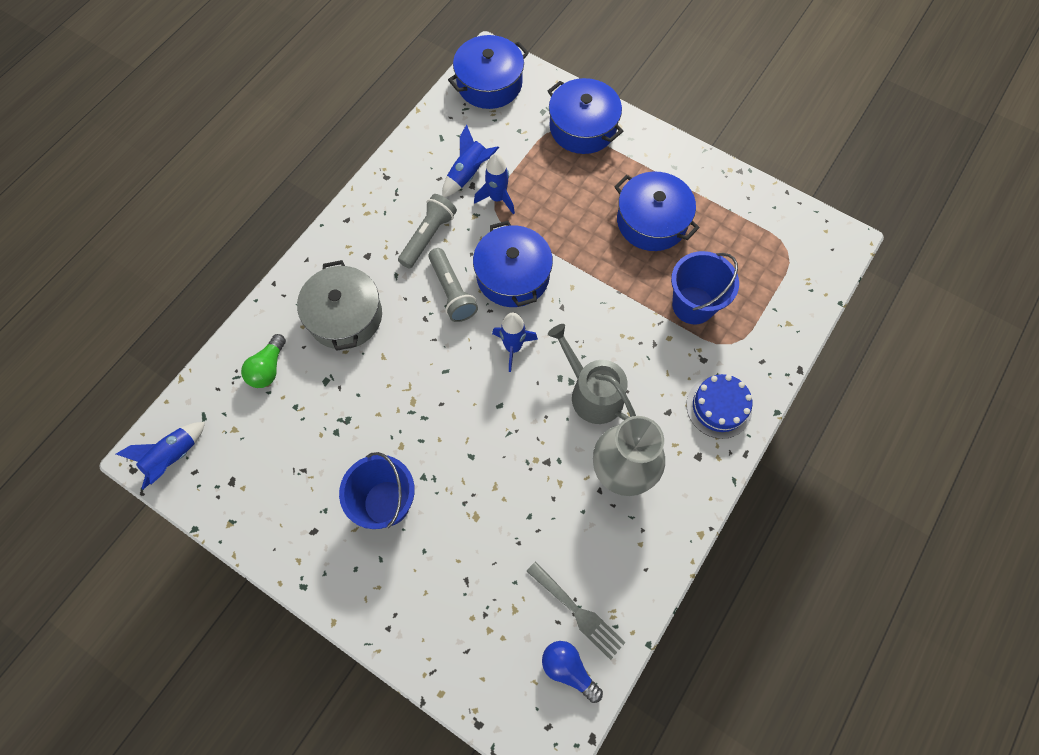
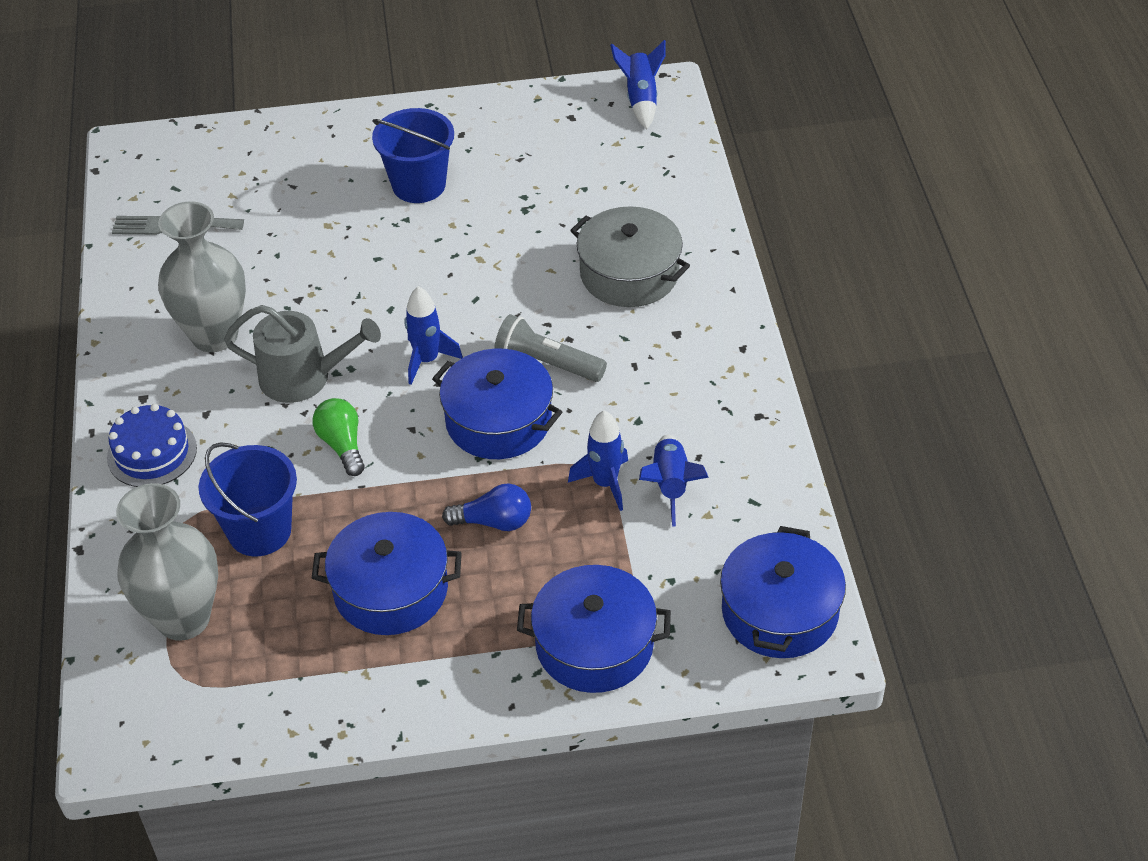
camera: 140 degrees right, 20 degrees down
(268, 368) = (646, 195): green light bulb -> green light bulb (342, 445)
(428, 236) = (635, 393): grey flashlight -> none
(568, 669) = (150, 192): blue light bulb -> blue light bulb (494, 522)
(767, 283) = (183, 618): none -> grey vase

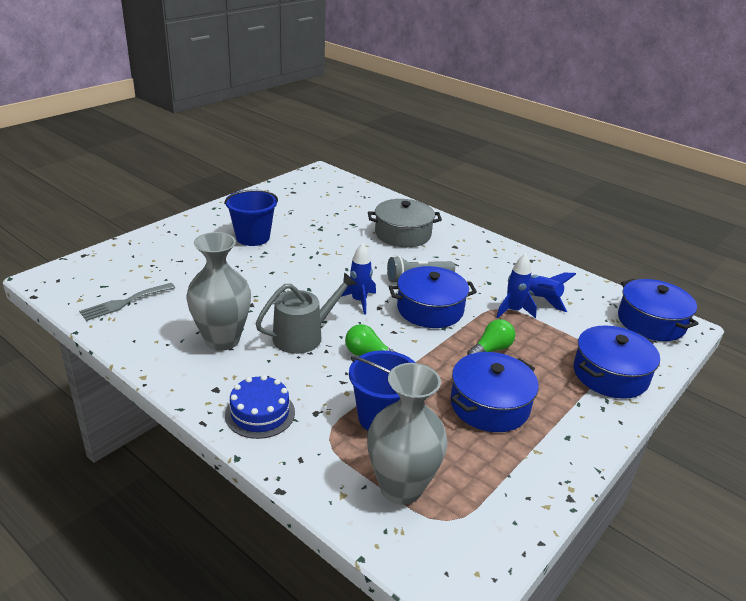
camera: 45 degrees left, 15 degrees down
(494, 522) = (491, 350): blue light bulb -> green light bulb
(641, 99) = (316, 177): blue rocket -> none

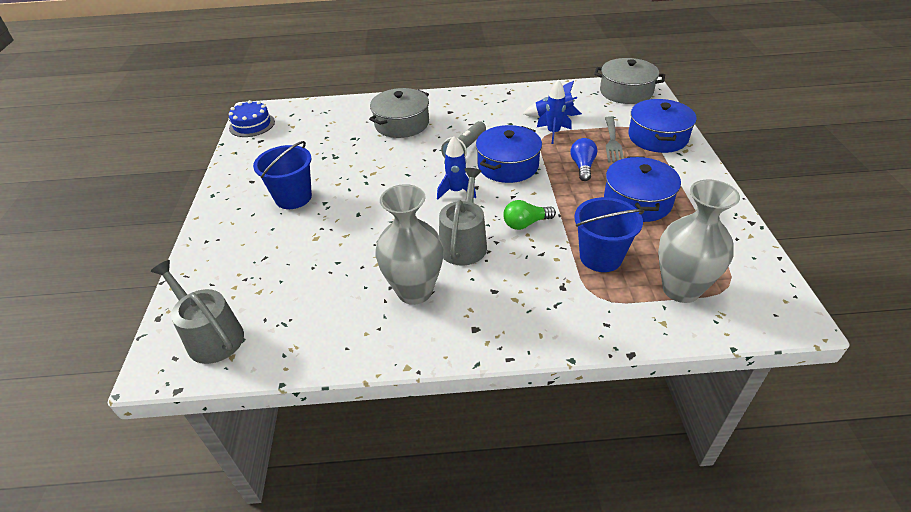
camera: 40 degrees left, 10 degrees up
(89, 282) = (211, 336): none -> grey watering can
(124, 303) = (280, 326): grey fork -> grey fork (612, 142)
(260, 413) = (532, 318): blue cake -> blue cake (252, 125)
(491, 350) = (582, 166): green light bulb -> blue light bulb
(651, 322) = (626, 92): blue pot -> grey pot

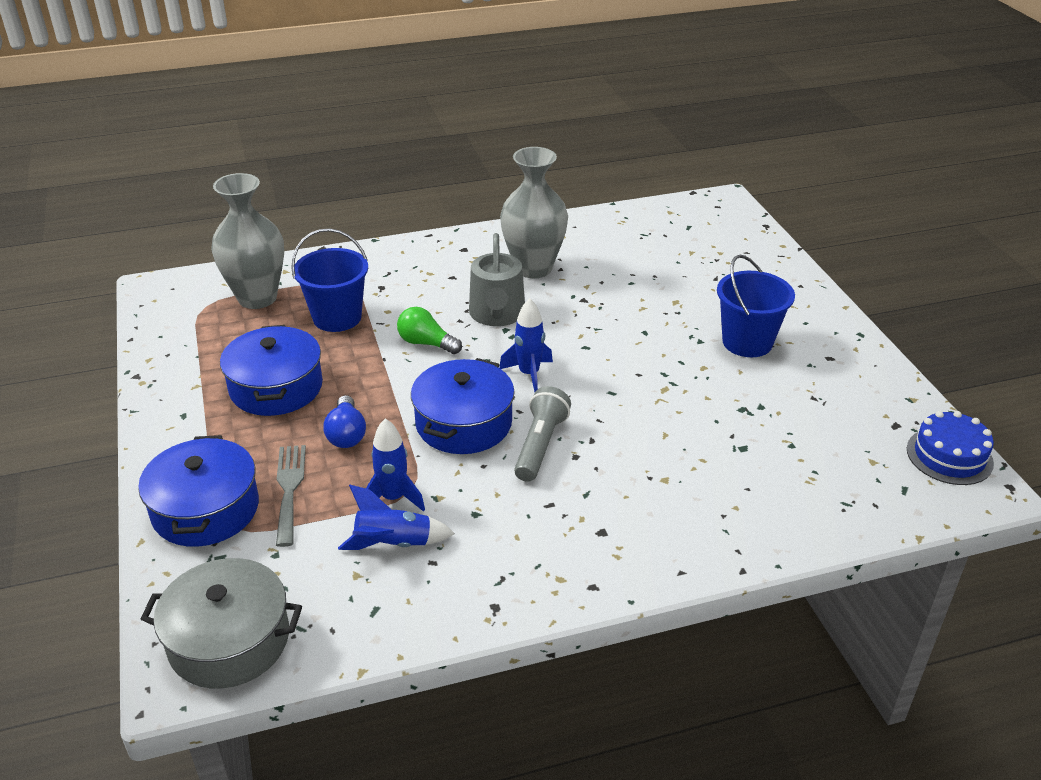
camera: 165 degrees right, 5 degrees down
(211, 336) = (701, 220): grey watering can -> none
(402, 124) = (678, 489): grey pot -> none
(526, 223) = (426, 343): green light bulb -> green light bulb turned 120 degrees counterclockwise

